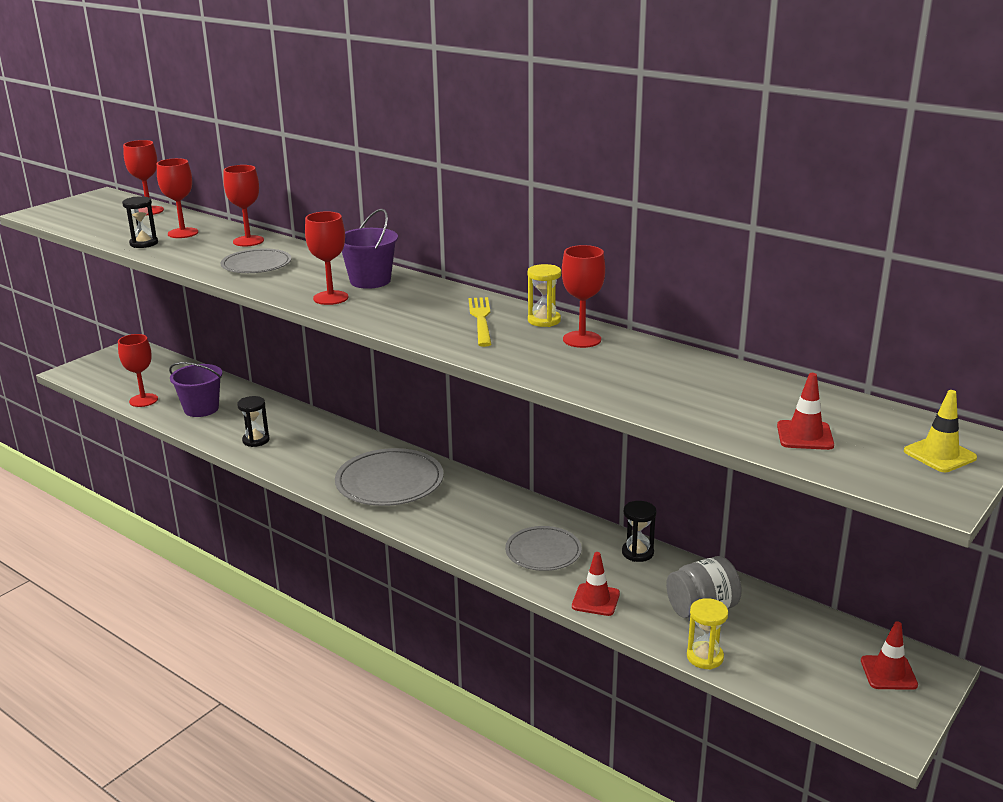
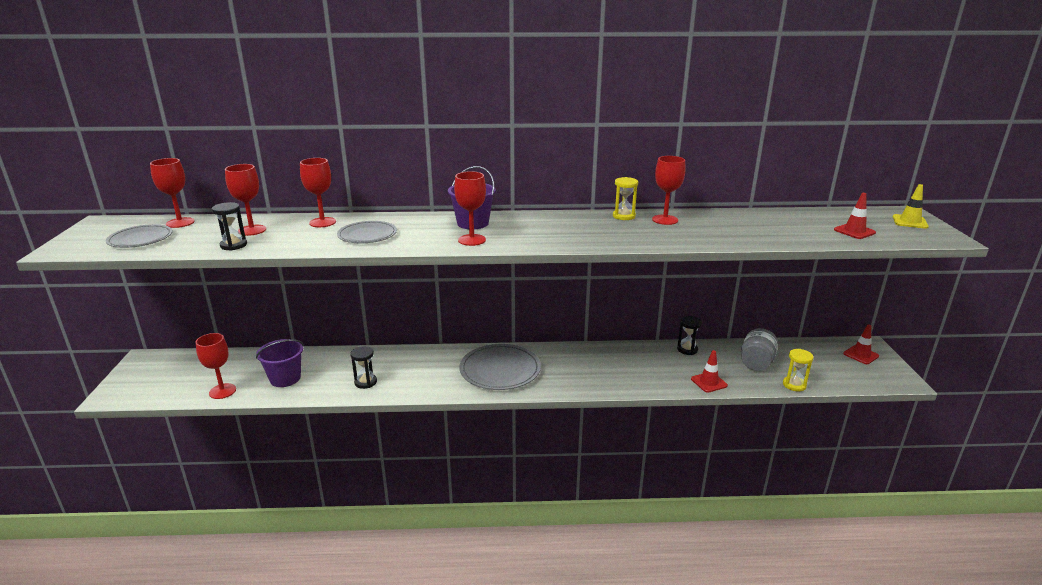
camera: 40 degrees left, 0 degrees up
(481, 320) = (591, 225): yellow fork -> none
(543, 552) = (645, 370): grey plate -> grey plate (140, 239)

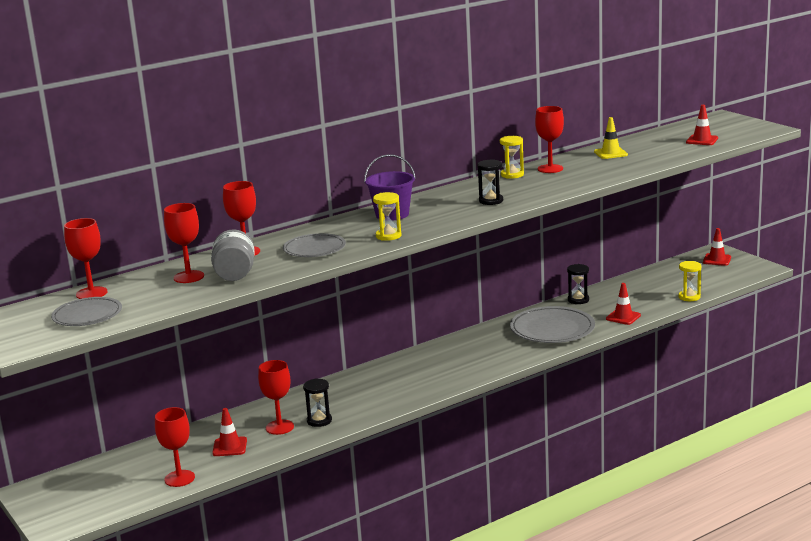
camera: 30 degrees left, 5 degrees down
(233, 245) = (202, 291): black hourglass -> black hourglass (491, 201)
(285, 378) = (229, 447): purple bucket -> red traffic cone
(435, 241) = (388, 236): none -> yellow hourglass
(472, 240) = (418, 226): red goblet -> red goblet (279, 427)
(500, 370) = (435, 369): grey plate -> grey plate (552, 329)
(756, 363) = (644, 291): grey jar -> grey jar (235, 275)
(909, 222) = (731, 123): yellow traffic cone -> yellow traffic cone (610, 153)

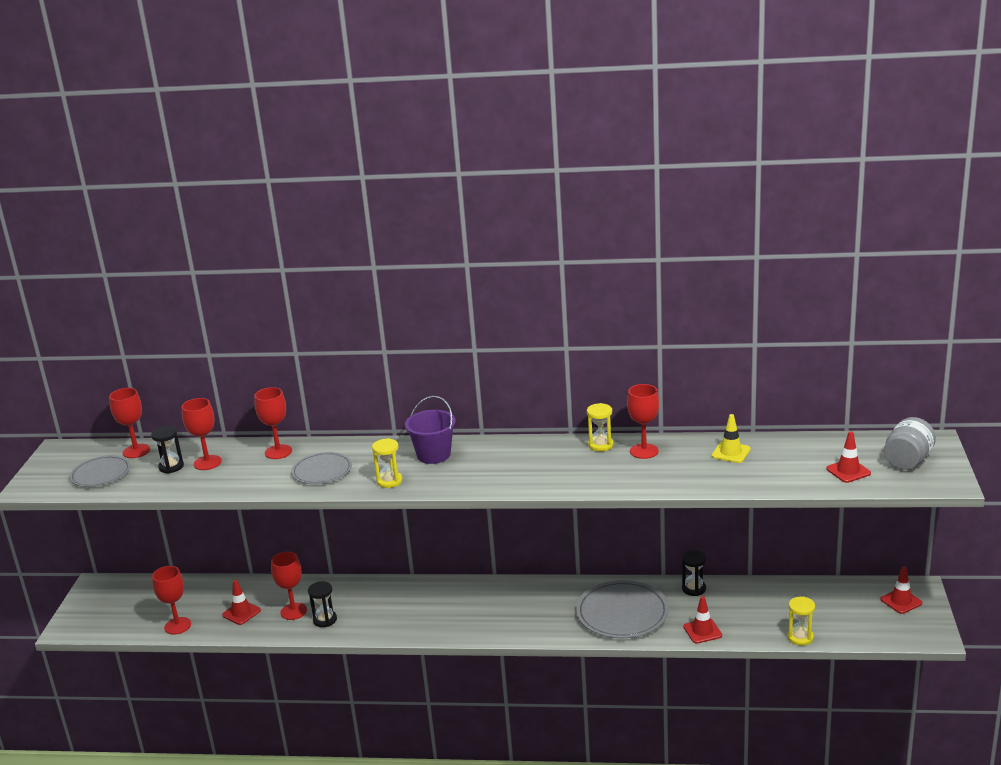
camera: 40 degrees right, 5 degrees up
(235, 275) = (234, 475): grey jar -> grey jar (907, 461)
(491, 201) = (528, 473): black hourglass -> black hourglass (171, 467)

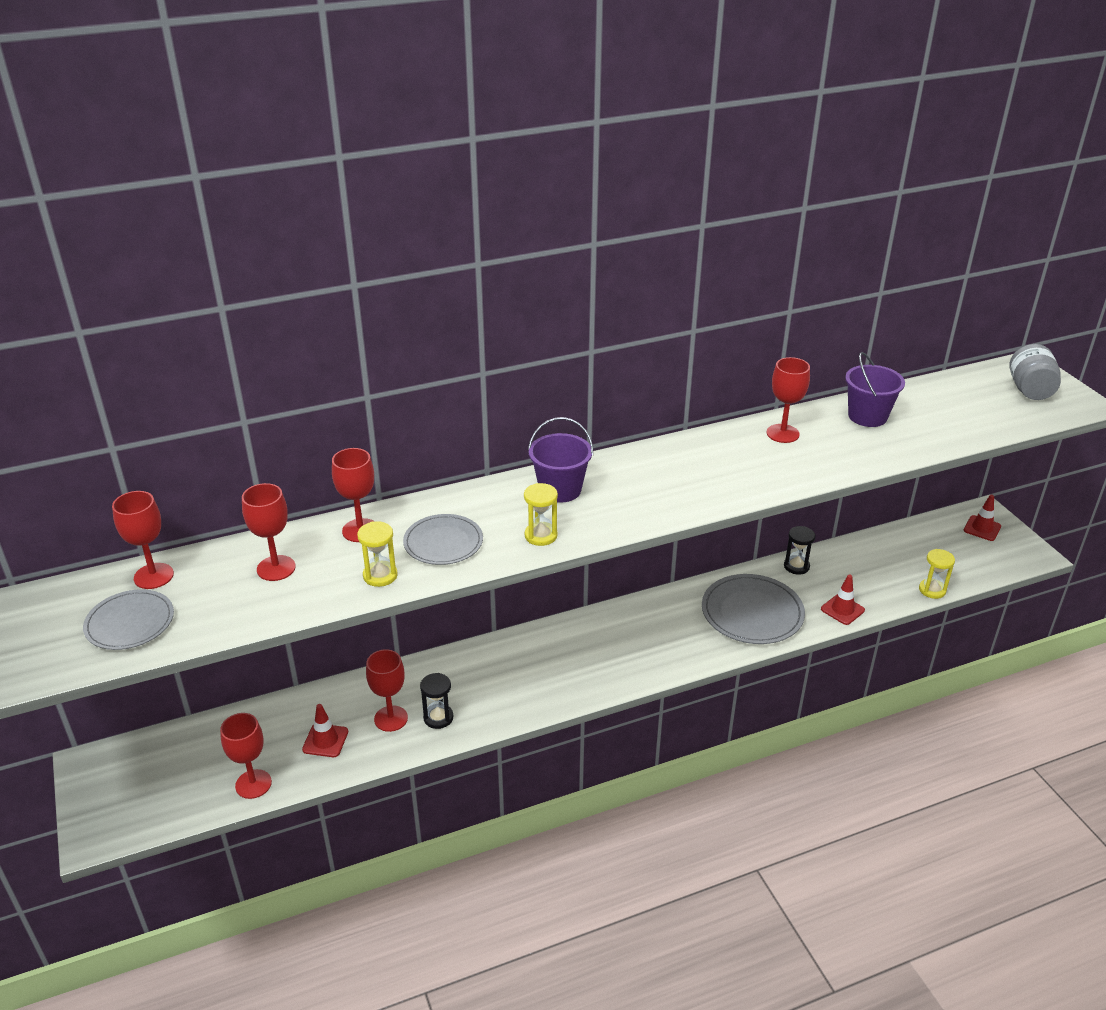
camera: 30 degrees left, 10 degrees up
(171, 467) = (228, 586): black hourglass -> none
(600, 445) = (732, 436): yellow hourglass -> yellow hourglass (380, 575)
(731, 452) = (867, 416): yellow traffic cone -> purple bucket
(848, 471) = (992, 412): red traffic cone -> none

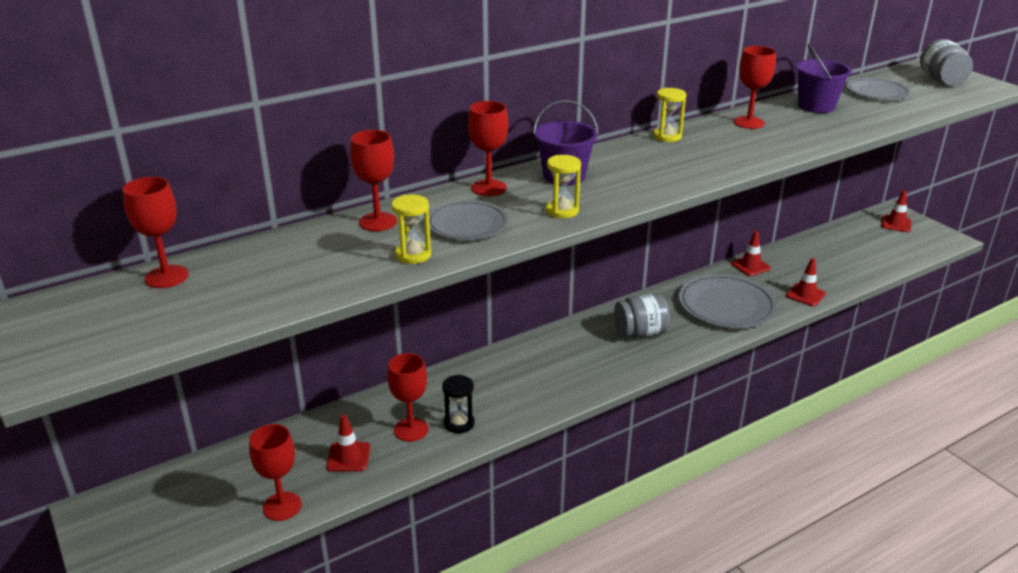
camera: 10 degrees left, 5 degrees down
(130, 623) = (152, 318): grey plate -> grey plate (877, 92)
(276, 568) = (300, 258): red goblet -> red goblet (489, 188)
(650, 635) = (640, 333): none -> grey jar
(796, 566) = (750, 266): black hourglass -> red traffic cone
(932, 590) = (876, 272): yellow hourglass -> yellow hourglass (667, 136)

